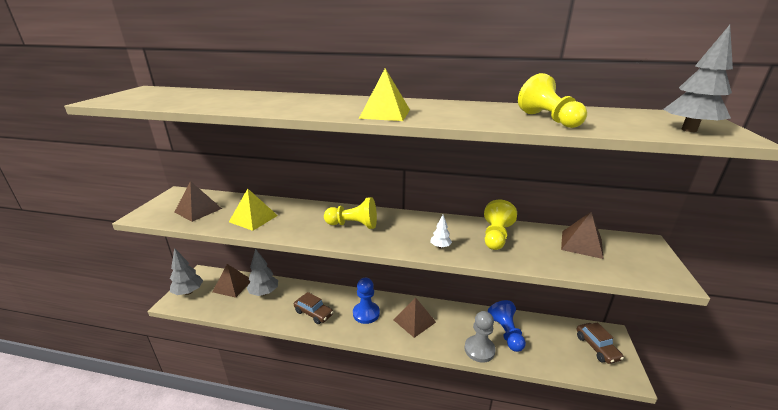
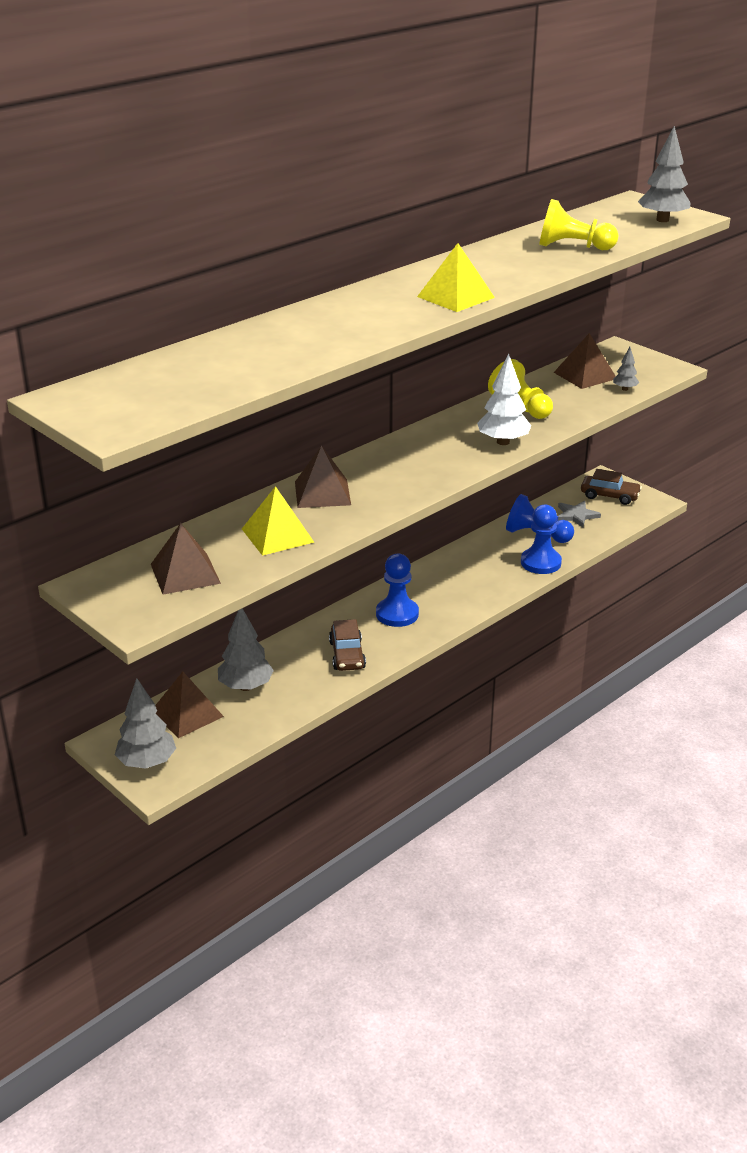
camera: 55 degrees left, 5 degrees up
(313, 313) = (347, 655): brown car -> brown car turned 105 degrees clockwise
(353, 225) = (390, 474): yellow pawn -> none
(414, 321) = (451, 584): brown pyramid -> brown pyramid (322, 493)
(440, 246) = (503, 442): white tree -> white tree, size x1.91
(479, 350) = (540, 563): grey pawn -> blue pawn
(552, 341) = (576, 515): none -> grey star
(595, 268) = (625, 389): none -> grey tree

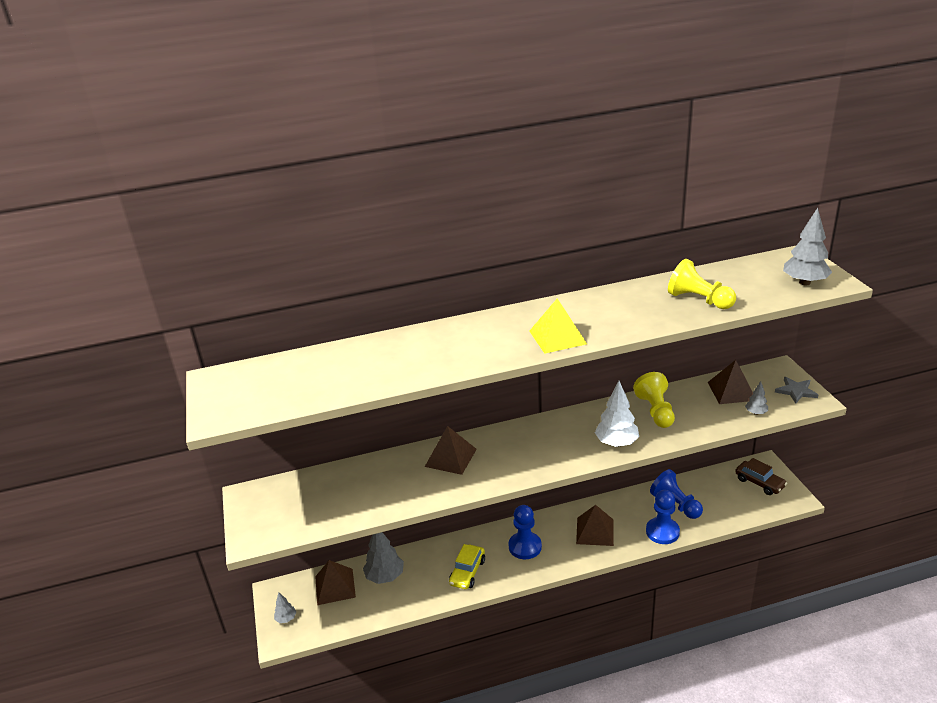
camera: 30 degrees right, 0 degrees up
(147, 763) = (286, 619): grey tree -> grey tree, size x0.52
(185, 573) = (311, 505): brown pyramid -> brown pyramid (595, 531)
(277, 535) = (393, 488): yellow pyramid -> none
(347, 655) = (467, 572): brown car -> yellow car
(576, 515) = (720, 494): grey star -> grey star (796, 391)

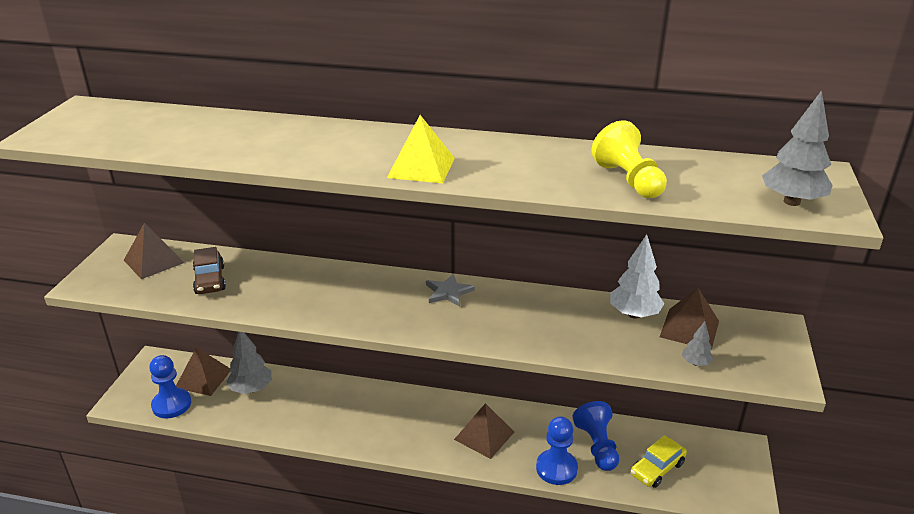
camera: 25 degrees right, 0 degrees up
(286, 619) = (140, 388): grey tree -> none
(451, 457) = (321, 282): brown pyramid -> brown pyramid (154, 261)
(467, 572) = (325, 418): yellow car -> yellow car (657, 469)
(525, 546) = (401, 419): blue pawn -> blue pawn (171, 404)
(616, 443) = (498, 332): white tree -> white tree (634, 314)
(656, 411) = (576, 317): yellow pawn -> none
(759, 483) = (719, 465): brown car -> brown car (210, 280)
(796, 391) = (773, 359): grey star -> grey star (448, 292)

